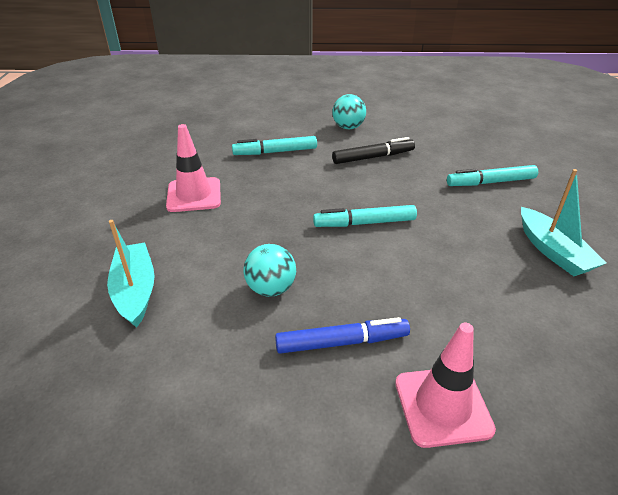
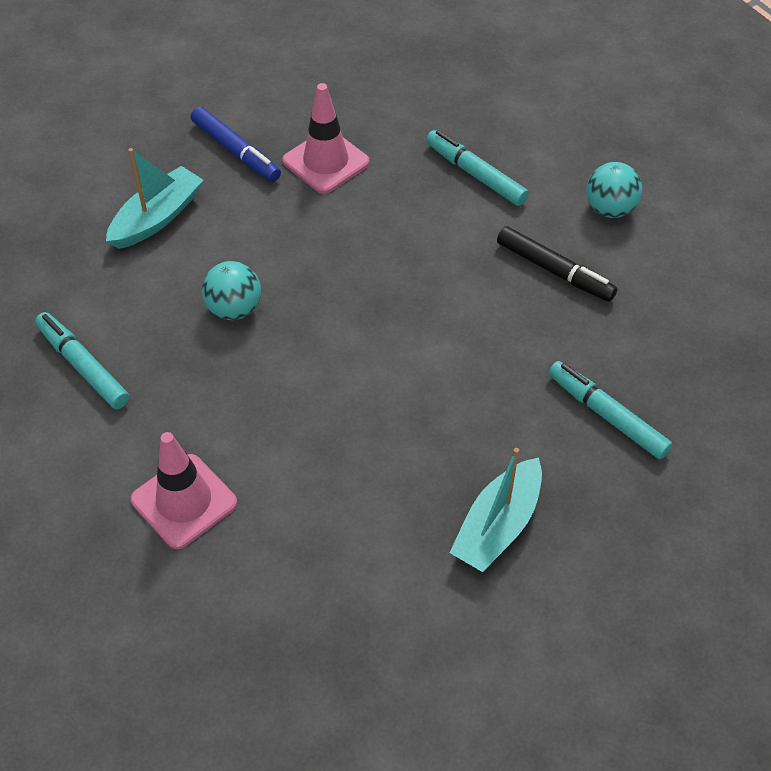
camera: 55 degrees right, 15 degrees up
(342, 342) = (205, 397): blue marker -> blue marker (236, 151)
(364, 223) = (402, 329): turquoise marker -> turquoise marker (83, 366)

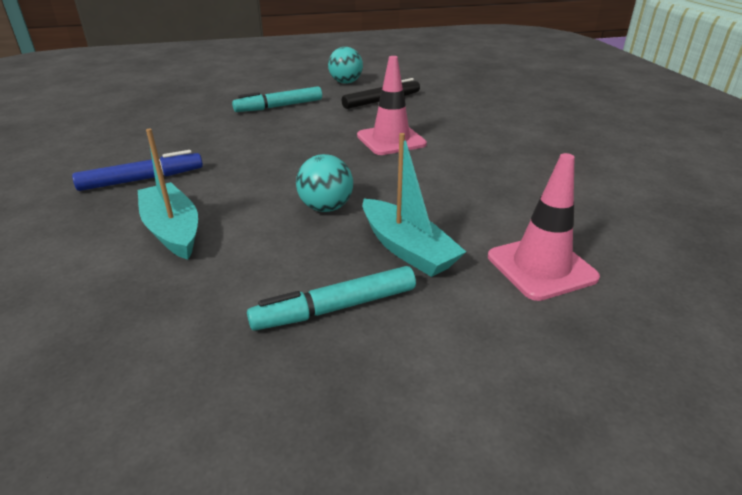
camera: 70 degrees left, 20 degrees down
(326, 162) = (205, 147): pink traffic cone -> pink traffic cone (391, 140)
(498, 525) = (580, 147): turquoise boat -> turquoise boat (407, 249)
(607, 415) = (501, 107): turquoise marker -> none

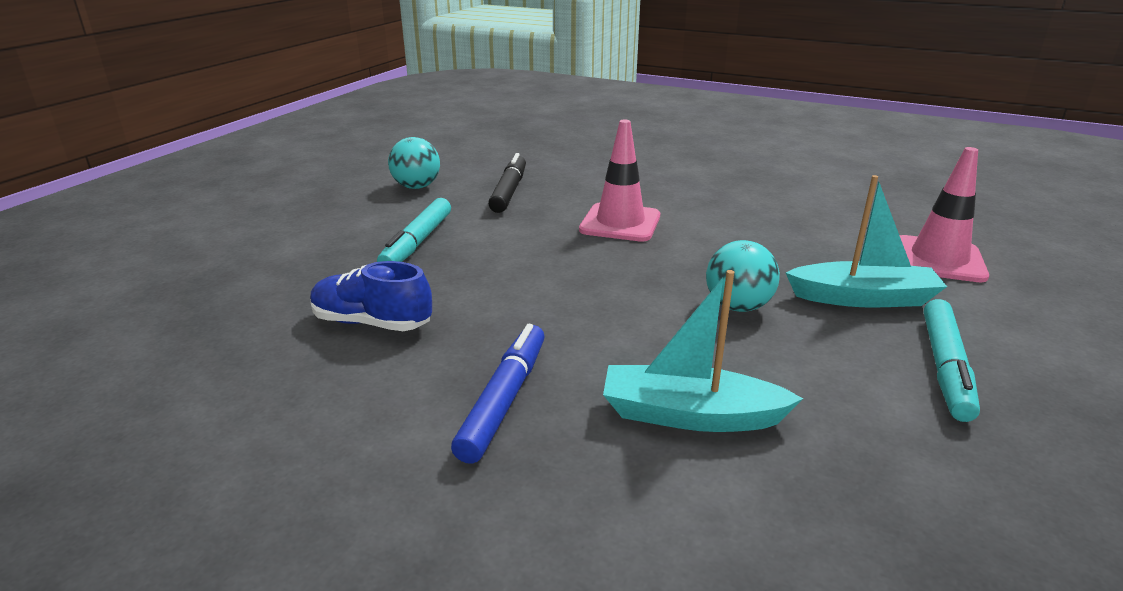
camera: 50 degrees left, 5 degrees down
(183, 129) = (372, 323): none -> blue shoe

